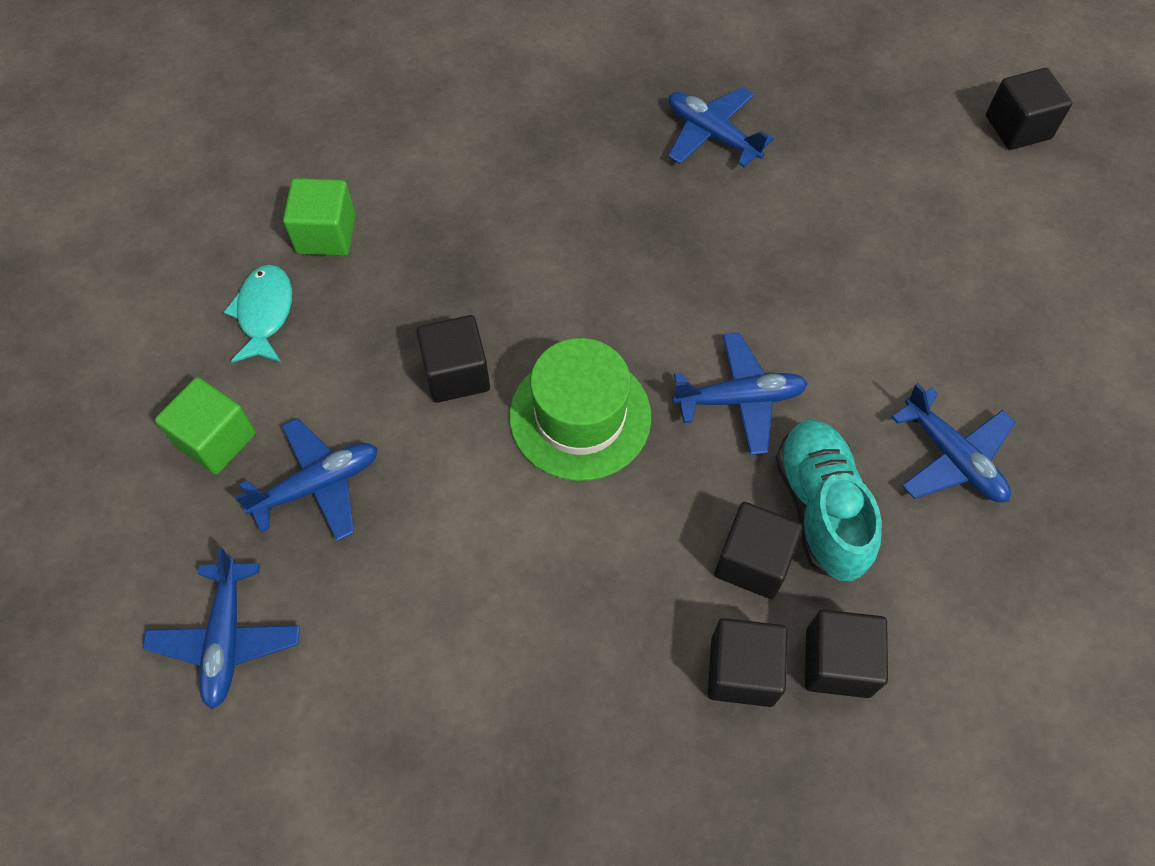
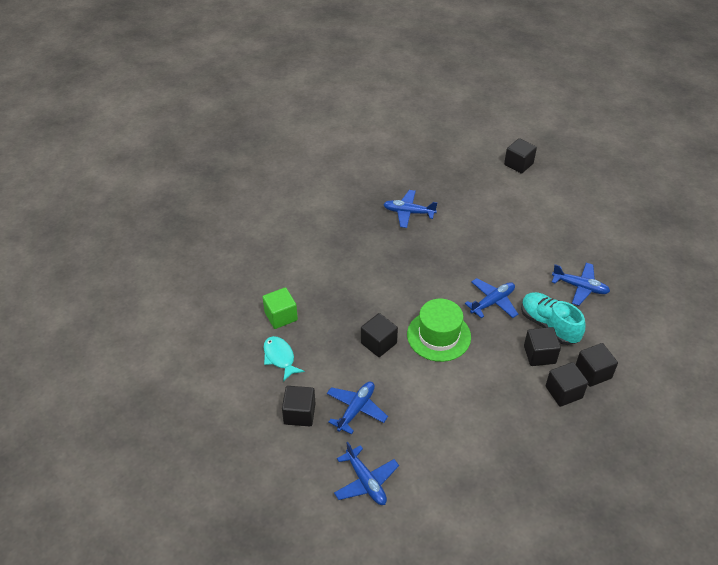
camera: 30 degrees left, 15 degrees down
(216, 439) = (299, 414): green cube -> black cube

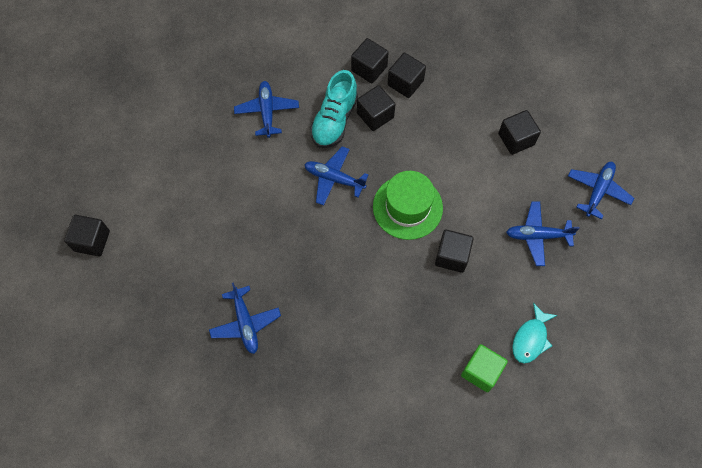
camera: 120 degrees left, 20 degrees up
(299, 414) = (576, 281): black cube -> black cube (516, 139)

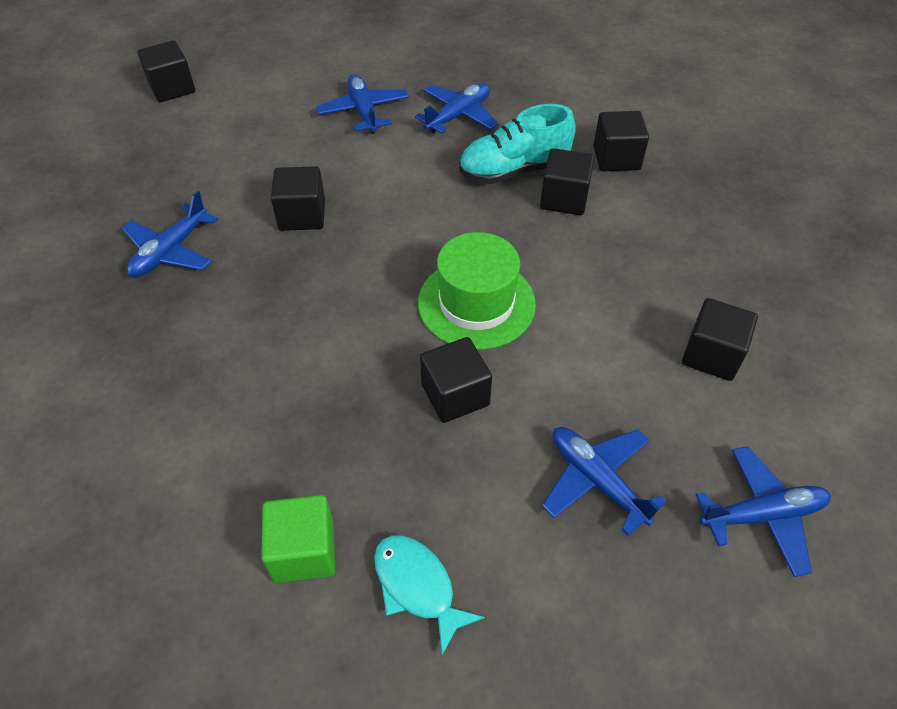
camera: 50 degrees right, 15 degrees down
(334, 179) = (438, 214): blue plane -> blue plane (364, 111)
(405, 83) = (641, 198): black cube -> black cube (302, 215)
(530, 338) = (417, 586): turquoise fish -> turquoise fish turned 60 degrees clockwise

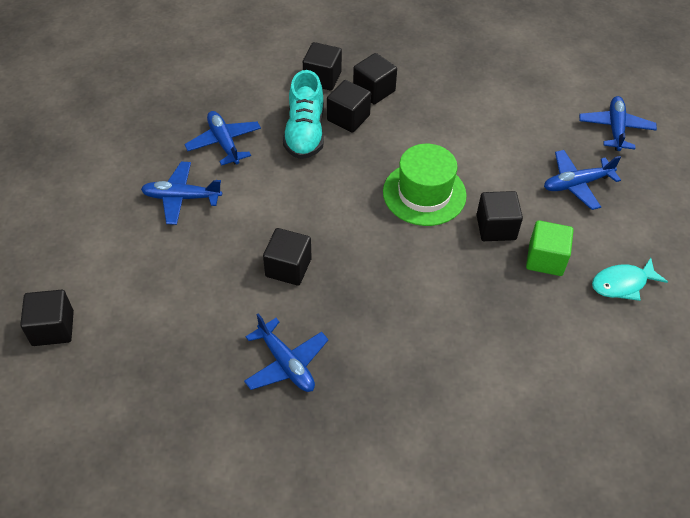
camera: 70 degrees left, 0 degrees up
(304, 551) = (586, 333): green cube -> green cube (545, 259)
(711, 355) = (508, 104): black cube -> black cube (374, 90)

